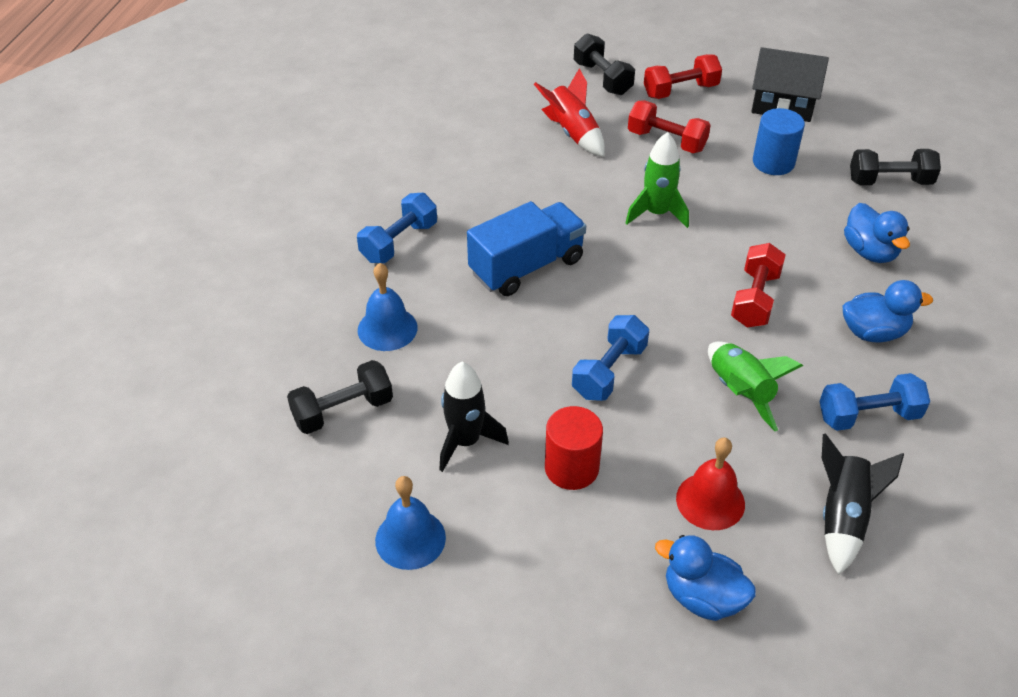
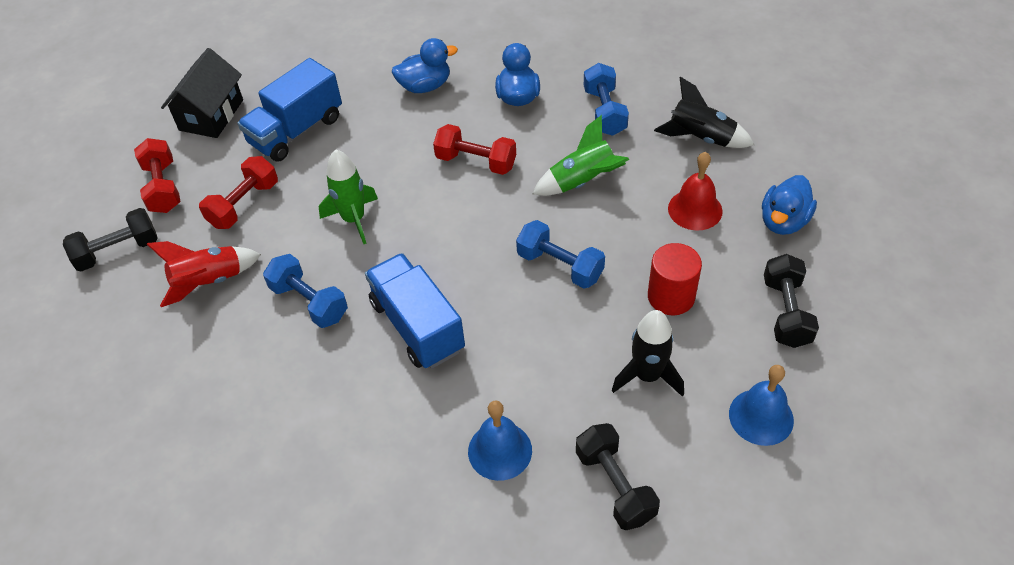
camera: 85 degrees left, 5 degrees up
(399, 242) = (364, 446): blue dumbbell -> blue dumbbell (309, 302)
(773, 162) = (296, 131): blue cylinder -> blue truck
(890, 181) = (339, 62): black dumbbell -> black dumbbell (786, 312)

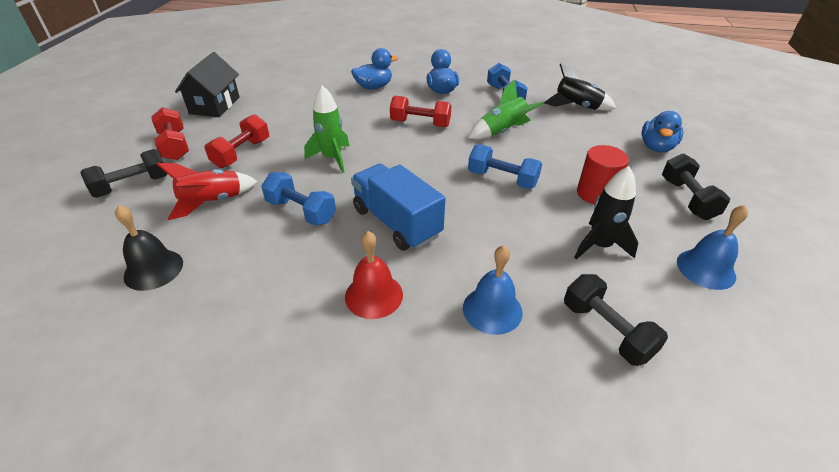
camera: 10 degrees left, 10 degrees down
(148, 372) = (153, 269): none -> black bell
(296, 131) = (281, 111): blue truck -> none
(695, 209) = (590, 143): red bell -> red bell (374, 295)

